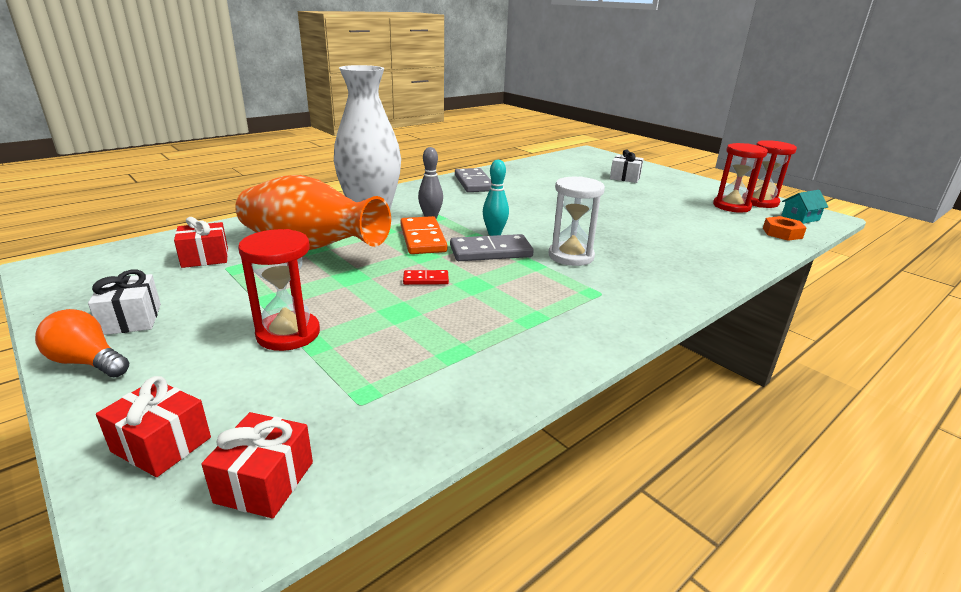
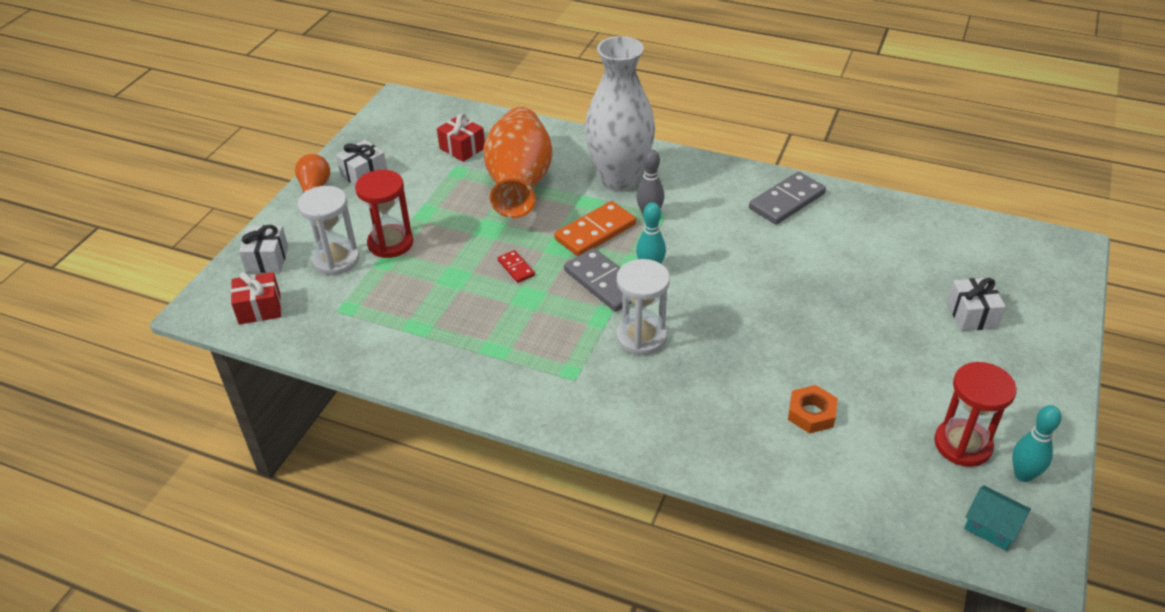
camera: 65 degrees right, 15 degrees up
(161, 444) = (267, 259): red gift -> white gift
(260, 380) = (336, 260): none -> white hourglass
(759, 202) = (1023, 475): red hourglass -> turquoise bowling pin
(782, 233) = (896, 508): orange nut -> orange nut (811, 413)

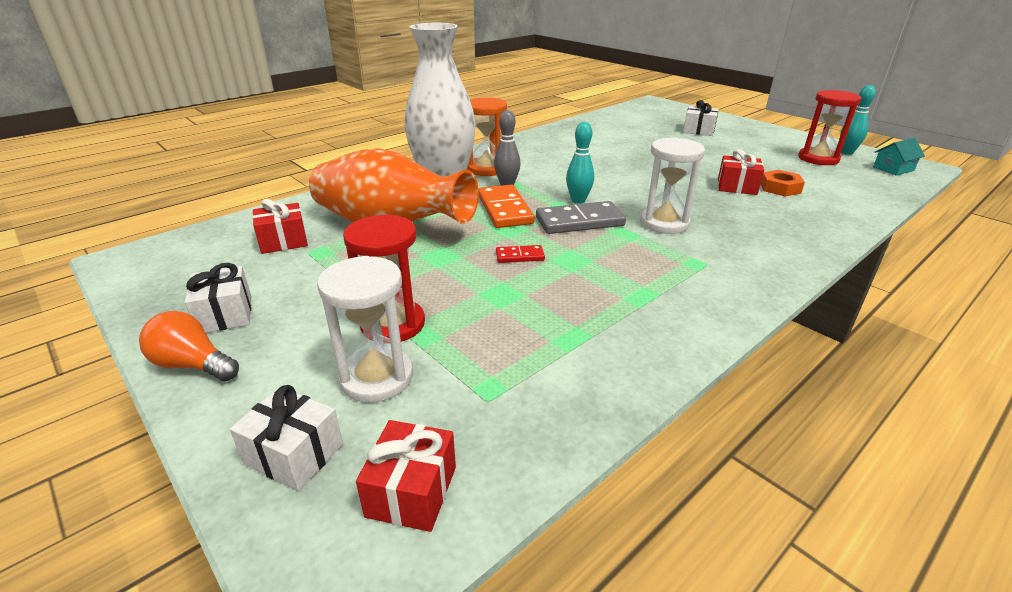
camera: 65 degrees left, 10 degrees down
(679, 189) = (487, 169): none -> orange hourglass
(784, 376) = (737, 187): none -> red gift
(786, 201) = (542, 144): grey domino -> none

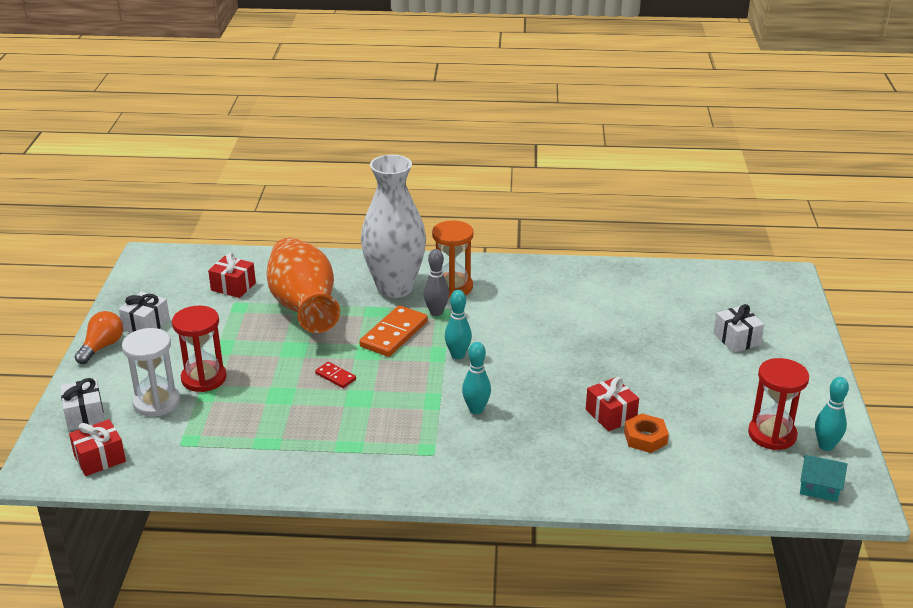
camera: 45 degrees right, 0 degrees up
(193, 365) = (102, 347): orange light bulb -> orange light bulb turned 45 degrees clockwise
(579, 221) = (422, 373): grey domino -> none
(664, 223) = (476, 409): white hourglass -> turquoise bowling pin

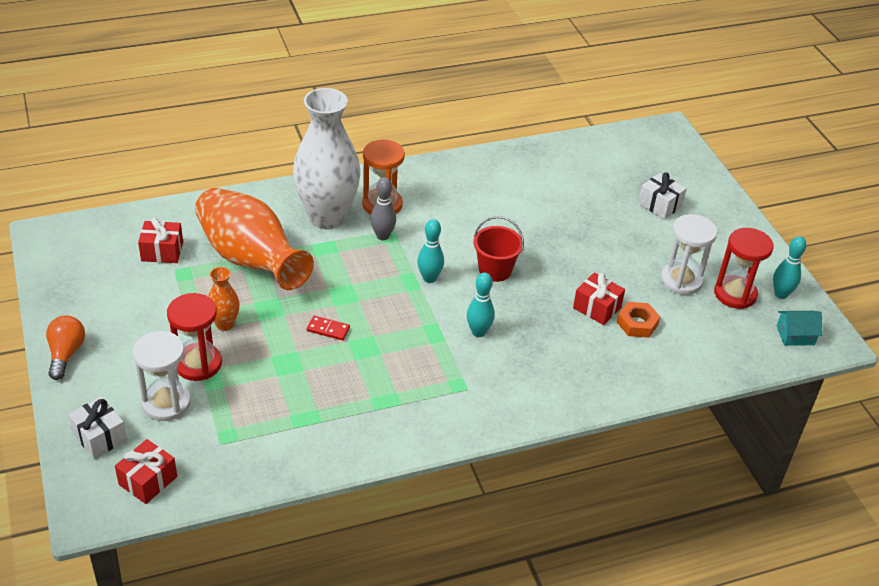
camera: 25 degrees left, 10 degrees up
(146, 324) = (97, 317): white gift -> none
(247, 353) = (225, 324): none -> orange vase
(394, 334) = (357, 269): orange domino -> none
(527, 361) = (495, 270): none -> red bucket
(718, 410) = (681, 280): none -> white hourglass

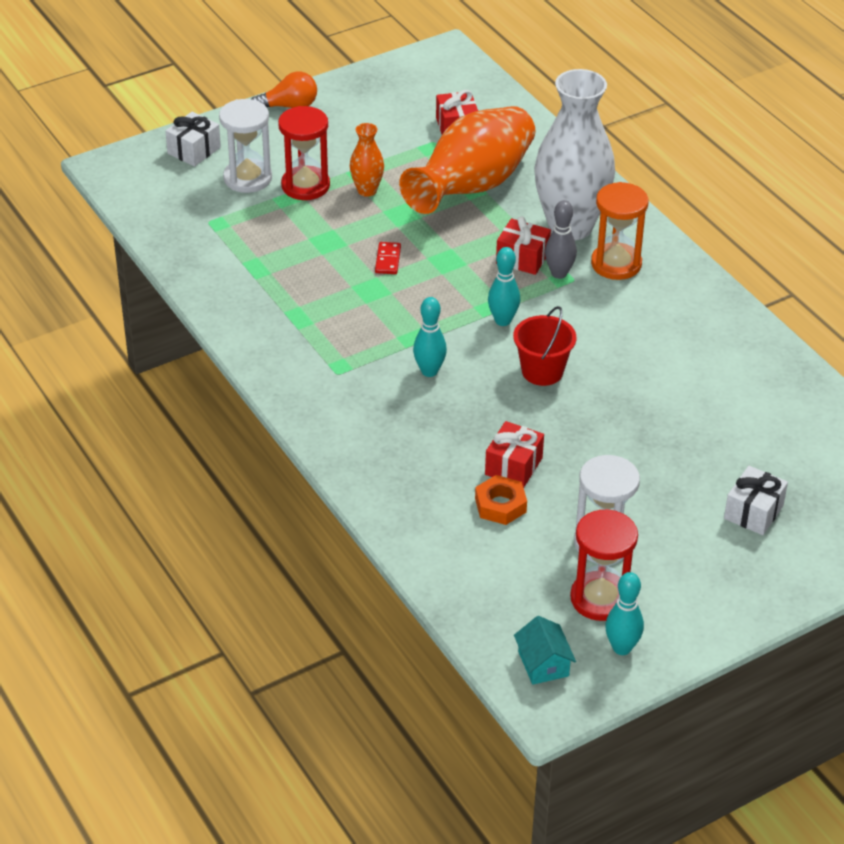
camera: 80 degrees right, 0 degrees up
(148, 480) = (151, 189): red gift -> red gift (522, 258)

